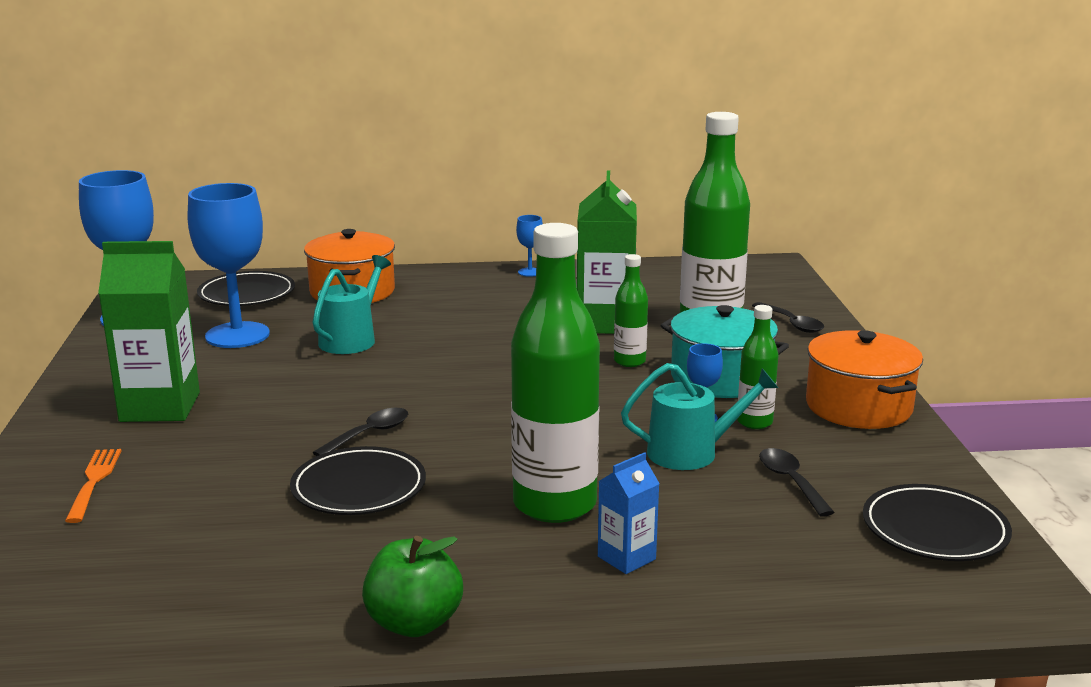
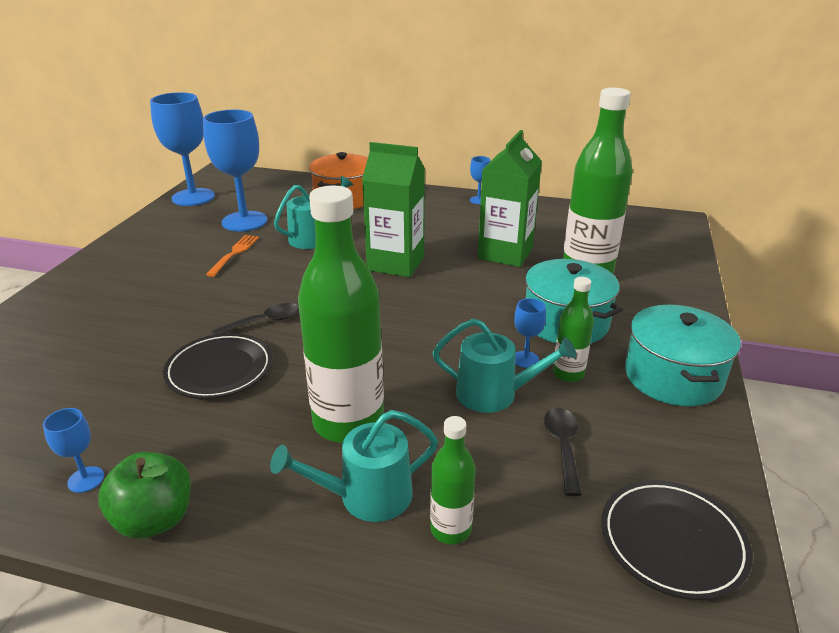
camera: 20 degrees right, 10 degrees up
(94, 482) = (60, 325): orange fork -> orange fork (234, 254)
(160, 407) = (151, 271): green carton -> green carton (396, 263)
(247, 294) = (276, 190): black plate -> none
(296, 610) = (86, 479): none -> blue goblet
(626, 558) = (367, 496): blue carton -> turquoise watering can
(629, 361) = (501, 292): green bottle -> green bottle (451, 529)
(792, 323) = (659, 279): black spoon -> none
(858, 407) = (673, 377): orange pot -> turquoise pot

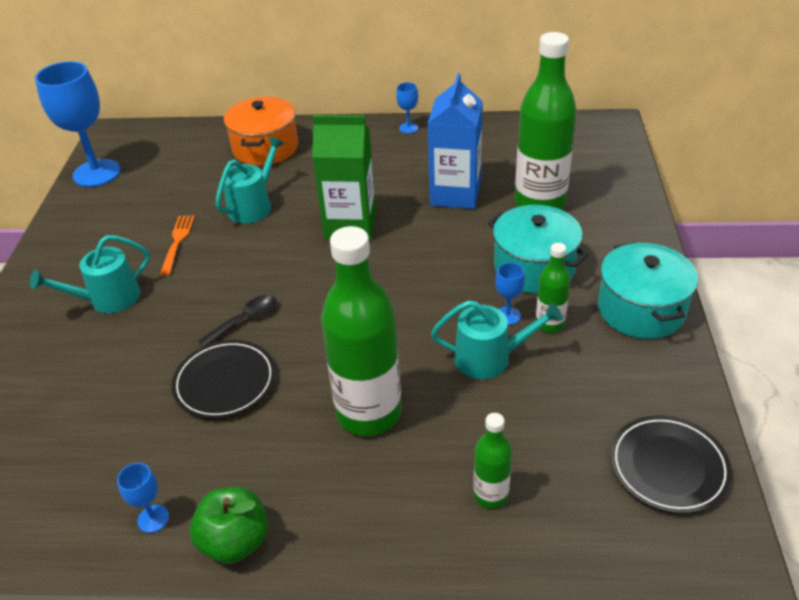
camera: 10 degrees left, 10 degrees up
(244, 221) = (169, 197): blue goblet -> none
(367, 496) = (411, 481): turquoise watering can -> turquoise watering can (108, 299)
(505, 253) = (455, 194): green carton -> blue carton
(562, 446) = (562, 399): black spoon -> none

